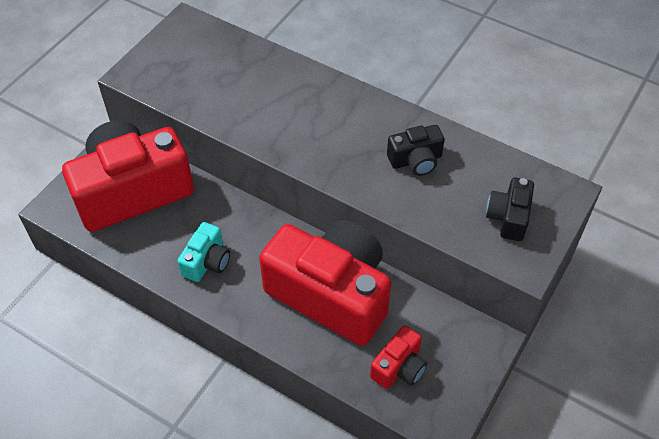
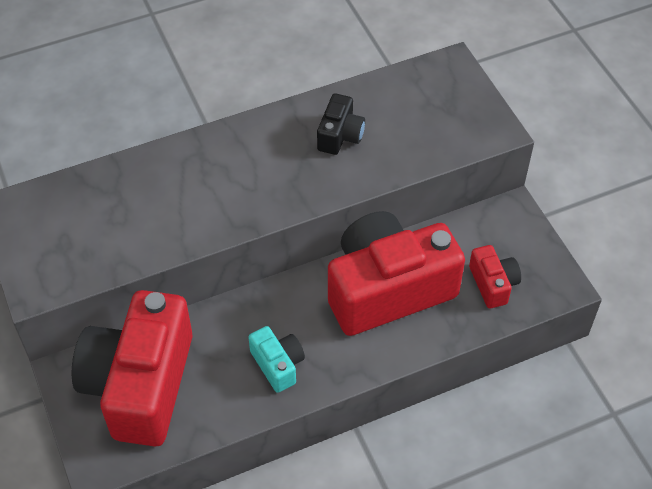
camera: 55 degrees left, 0 degrees up
(508, 217) = (446, 113): black camera -> none

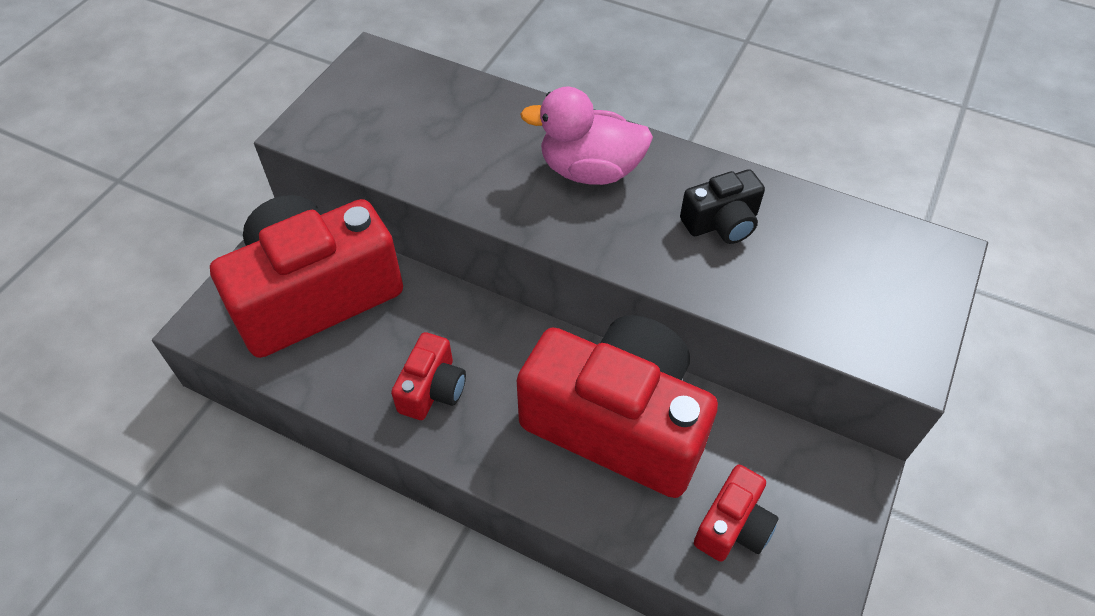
camera: 50 degrees right, 0 degrees up
(238, 165) = (590, 170): none -> pink duck
(278, 364) = (432, 389): turquoise camera -> red camera

